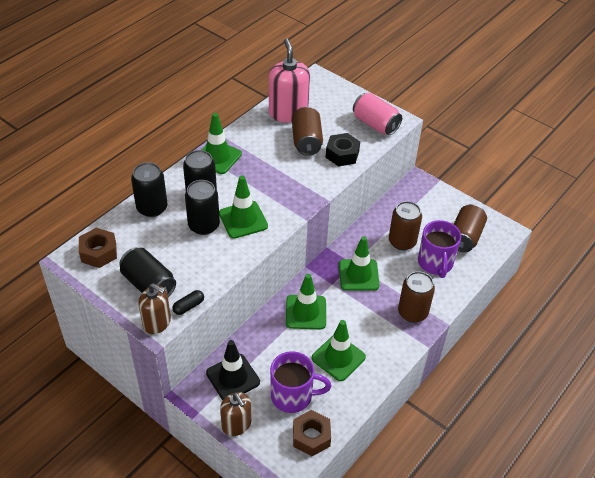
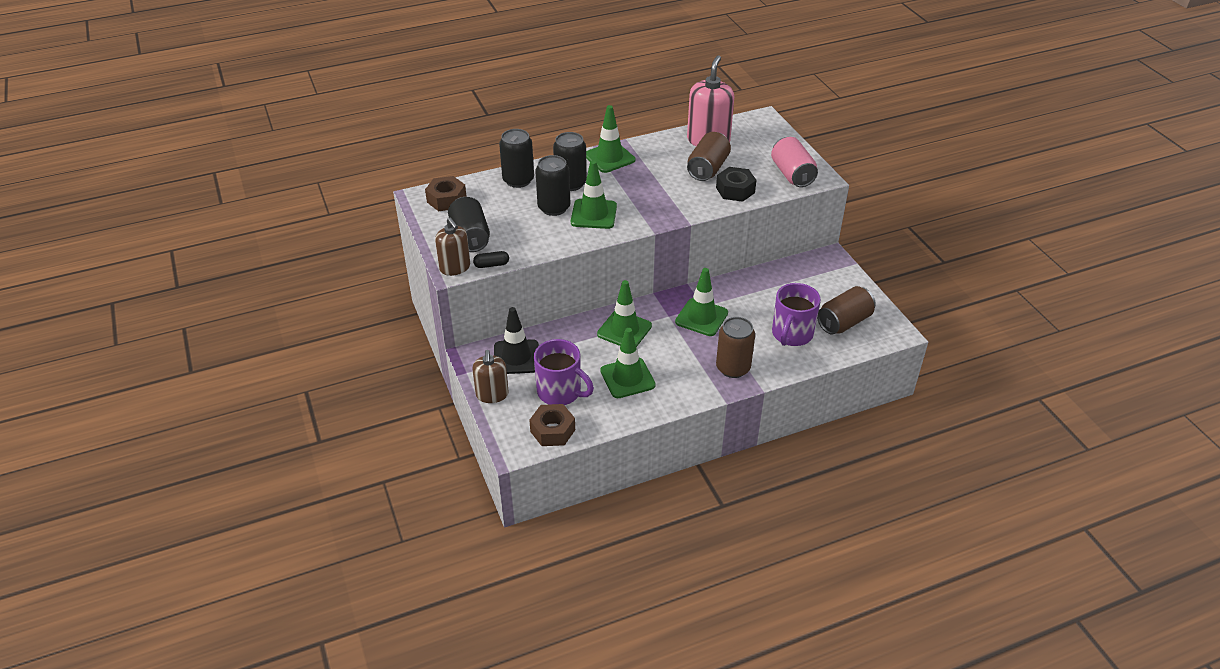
camera: 30 degrees right, 5 degrees down
(402, 241) = (770, 304): brown can -> none

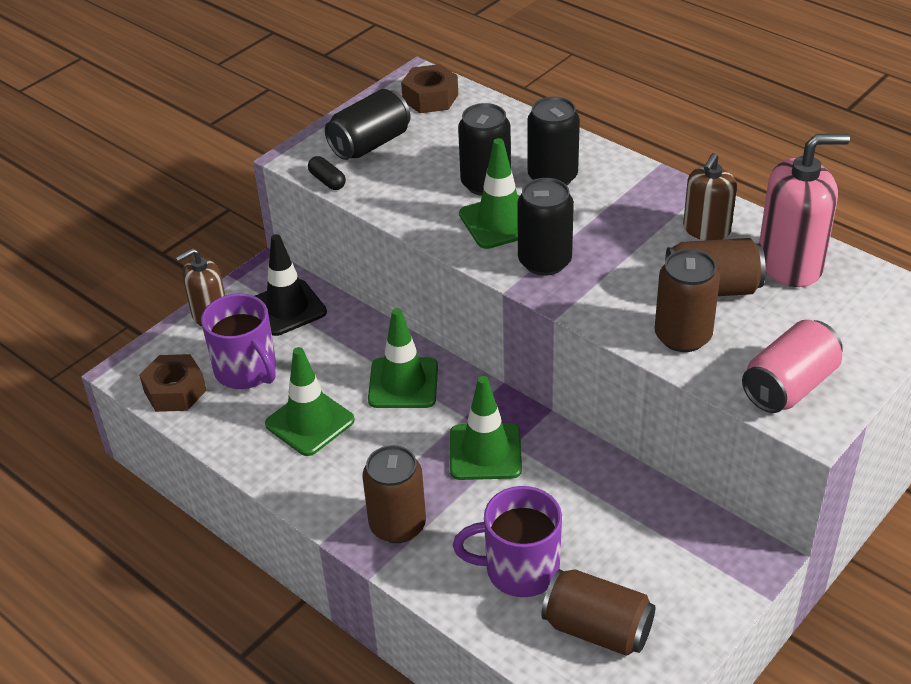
camera: 65 degrees right, 0 degrees up
(455, 267) = (302, 156): brown soap dispenser -> brown soap dispenser (706, 230)
(518, 180) = (520, 133): black can -> black can (544, 261)
(560, 392) = (247, 371): purple mug -> purple mug turned 45 degrees counterclockwise
(609, 158) = (646, 187): green traffic cone -> none
(735, 190) = (683, 336): black nut -> brown can

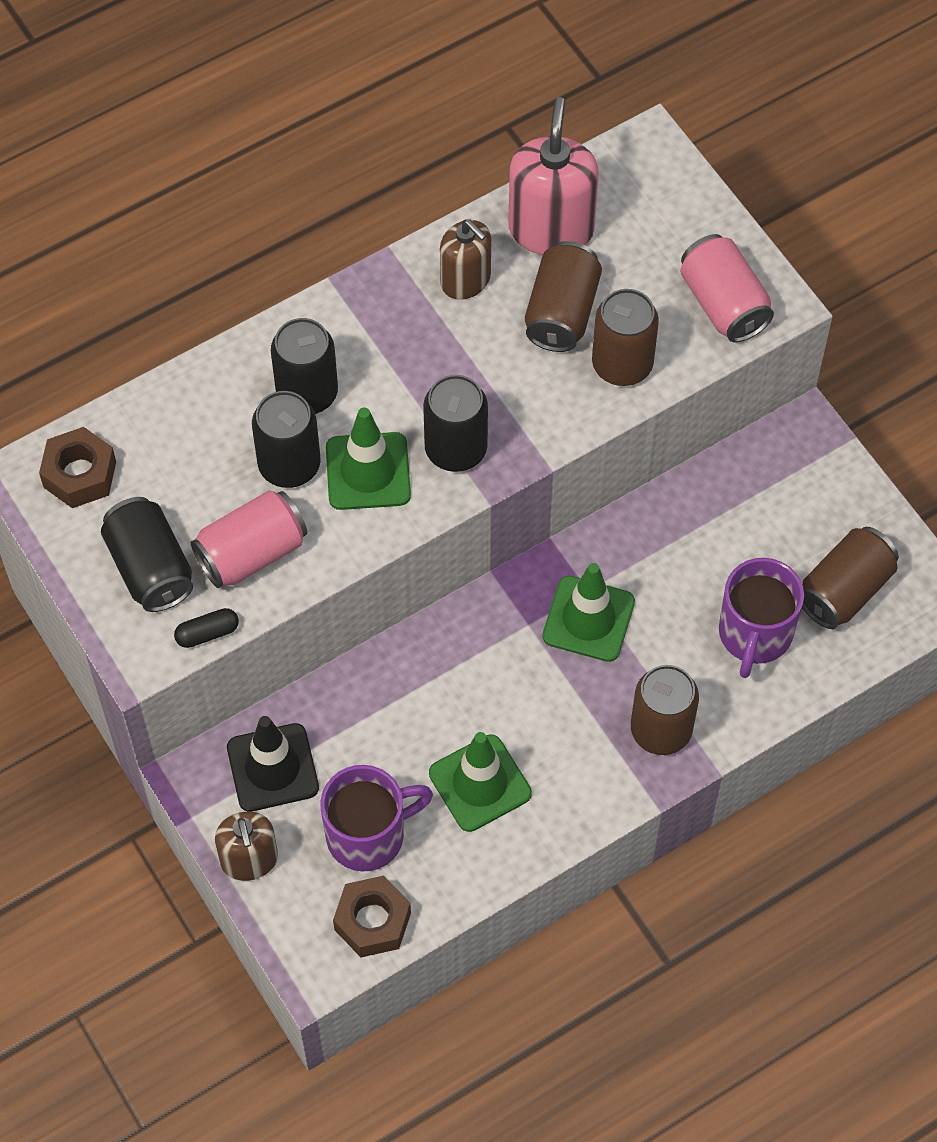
camera: 75 degrees left, 20 degrees up
(402, 184) = (252, 553): none -> pink can
(403, 383) = (454, 672): green traffic cone -> none

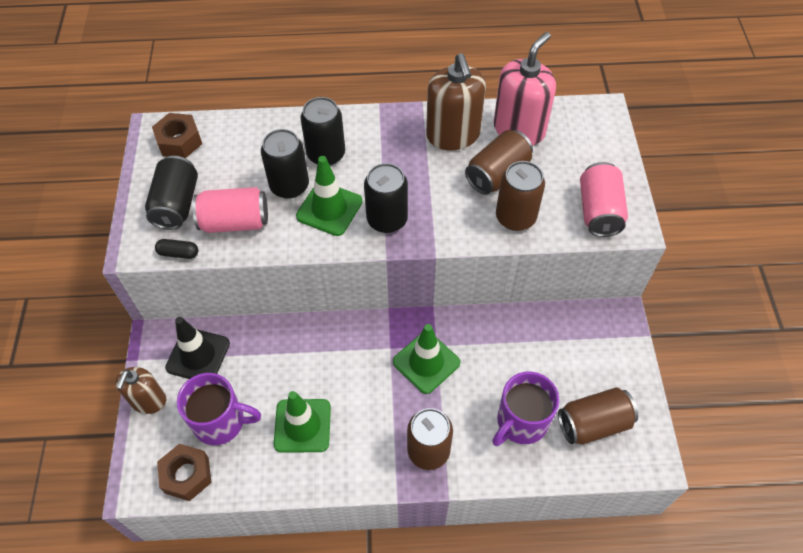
camera: 30 degrees right, 5 degrees down
(465, 280) = (453, 135): brown soap dispenser -> brown soap dispenser, size x1.57

